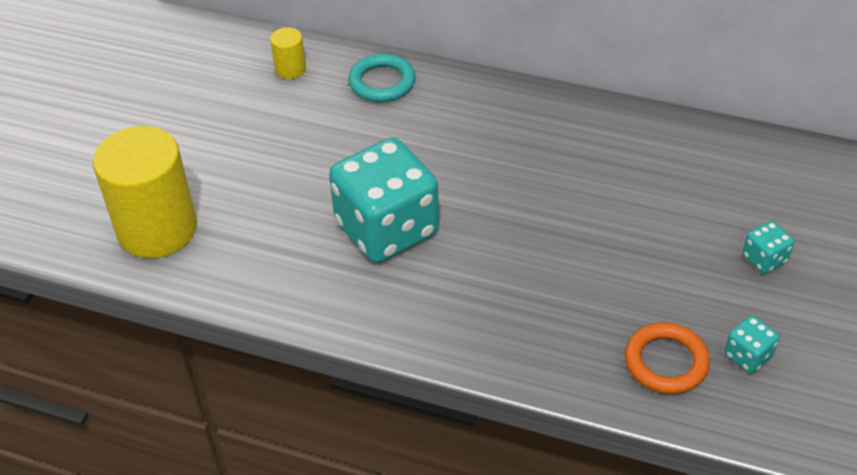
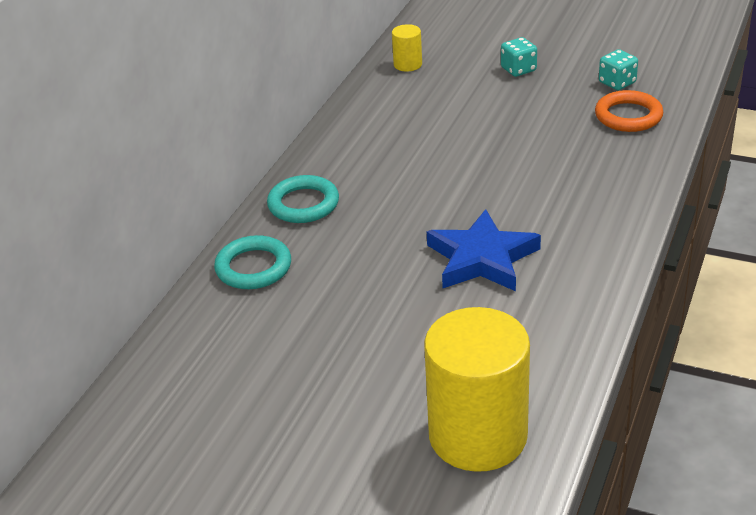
camera: 85 degrees left, 10 degrees down
(290, 69) = (209, 340): yellow cylinder -> yellow cylinder (408, 64)
(387, 229) = (482, 258): turquoise dice -> blue star
(476, 103) = (303, 204): none -> turquoise ring

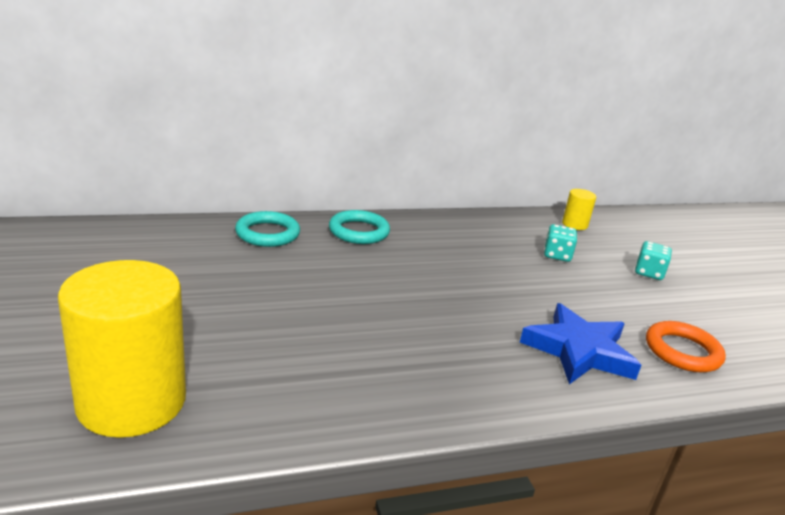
camera: 45 degrees right, 10 degrees down
(482, 258) = (380, 329): blue star -> blue star (579, 351)
(617, 83) = (718, 329): turquoise dice -> turquoise dice (557, 255)

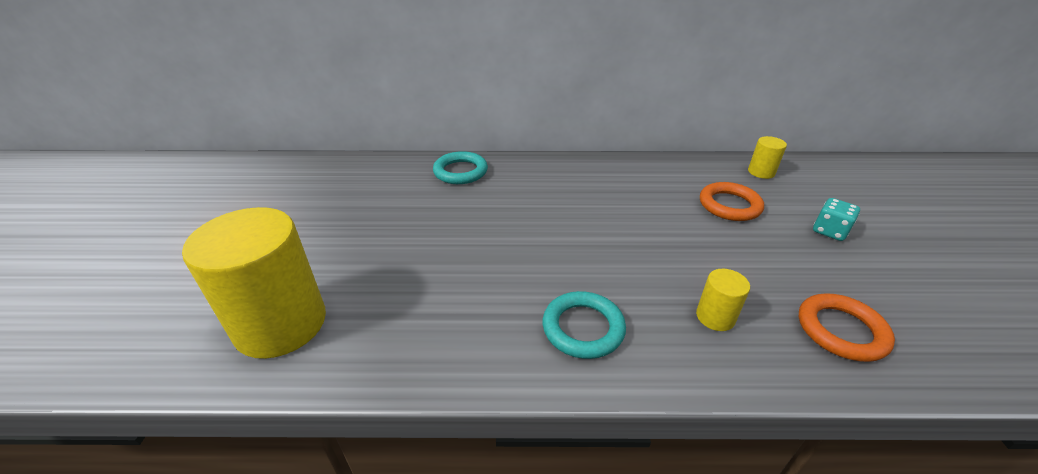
camera: 20 degrees right, 10 degrees up
(359, 231) = (540, 172): turquoise ring -> turquoise ring (583, 328)
(557, 255) = (729, 205): turquoise dice -> orange ring
(579, 351) = (715, 317): blue star -> yellow cylinder

